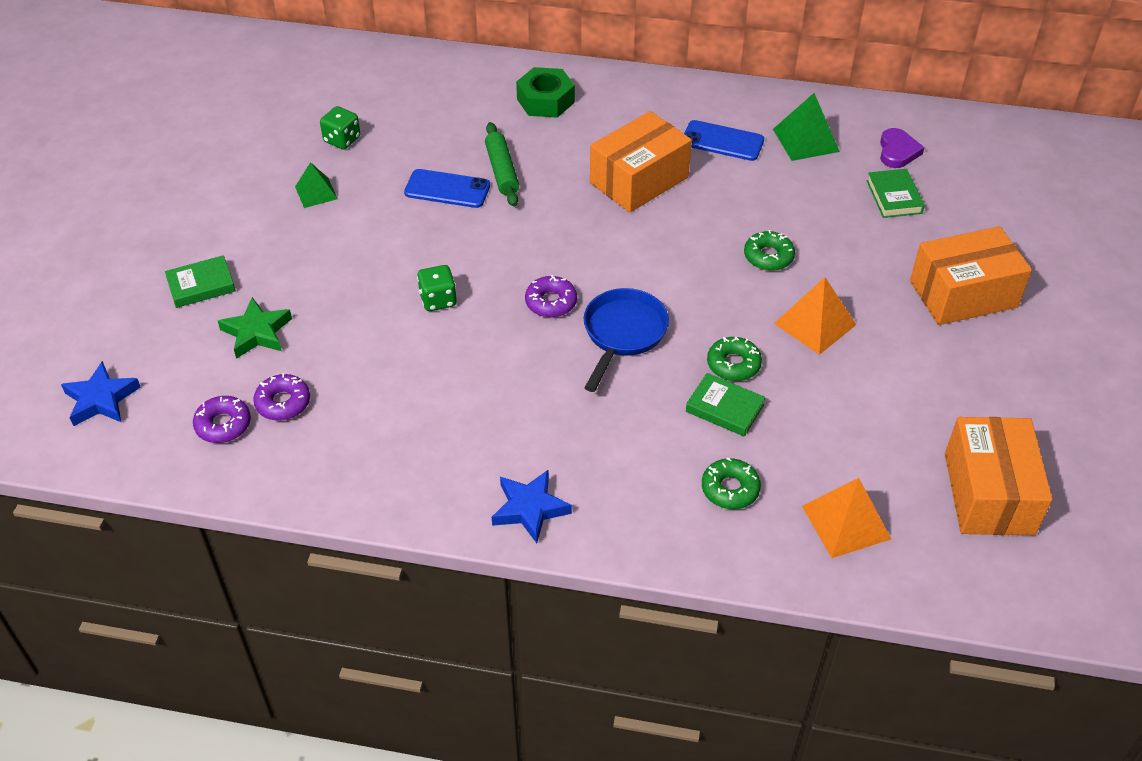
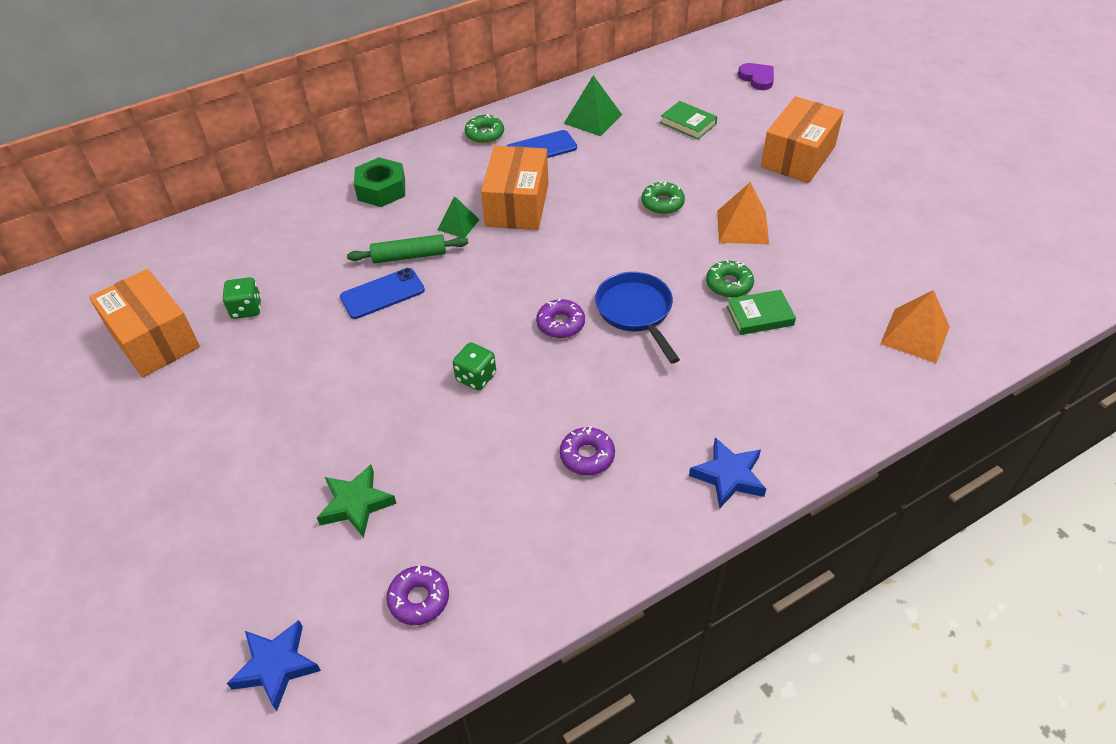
camera: 40 degrees left, 0 degrees up
(201, 285) = (256, 501): green book -> none
(283, 403) = (448, 542): purple donut -> purple donut (587, 456)
(316, 192) = (273, 362): green pyramid -> green pyramid (458, 224)
(502, 171) = (409, 256): green rolling pin -> green rolling pin turned 45 degrees counterclockwise
(730, 489) = (829, 364): green donut -> green donut (484, 134)
(897, 151) = (655, 96): purple heart -> purple heart (757, 78)
(989, 493) = (959, 262): orange box -> orange box (154, 339)

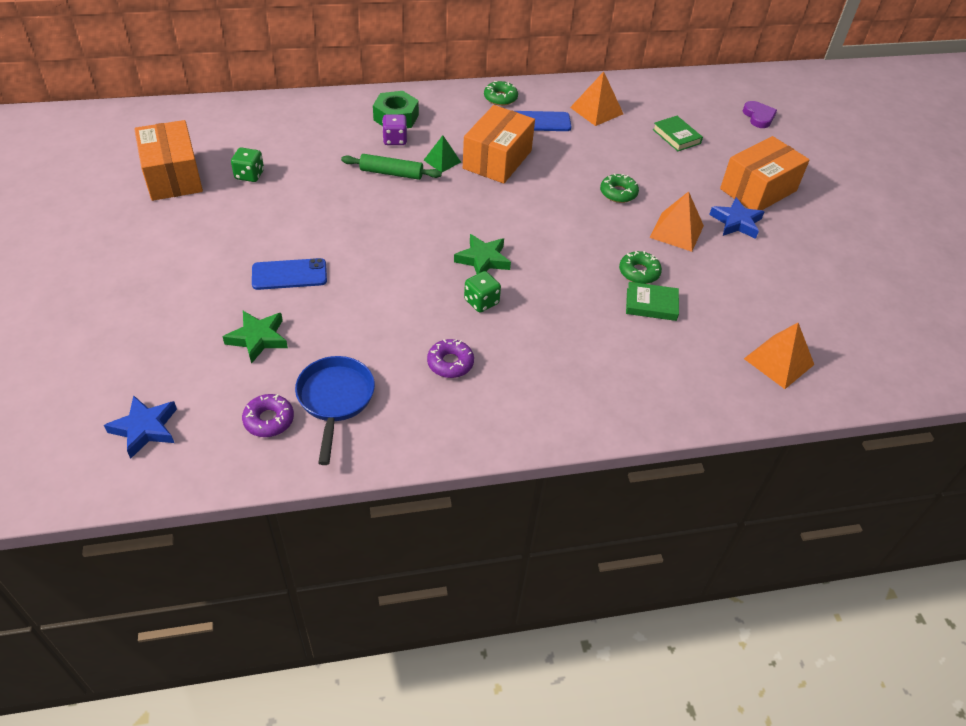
camera: 15 degrees right, 0 degrees up
(382, 294) = (356, 195): blue phone -> blue phone (289, 274)
(393, 216) = (395, 140): none -> purple dice
(476, 377) = (395, 278): green dice -> green dice (481, 302)
(560, 324) = (483, 259): purple donut -> green star
(593, 119) = (596, 110): green pyramid -> orange pyramid
(636, 312) = (549, 270): blue pan -> blue pan (335, 400)
(728, 476) = (555, 416): blue star -> blue star (736, 222)

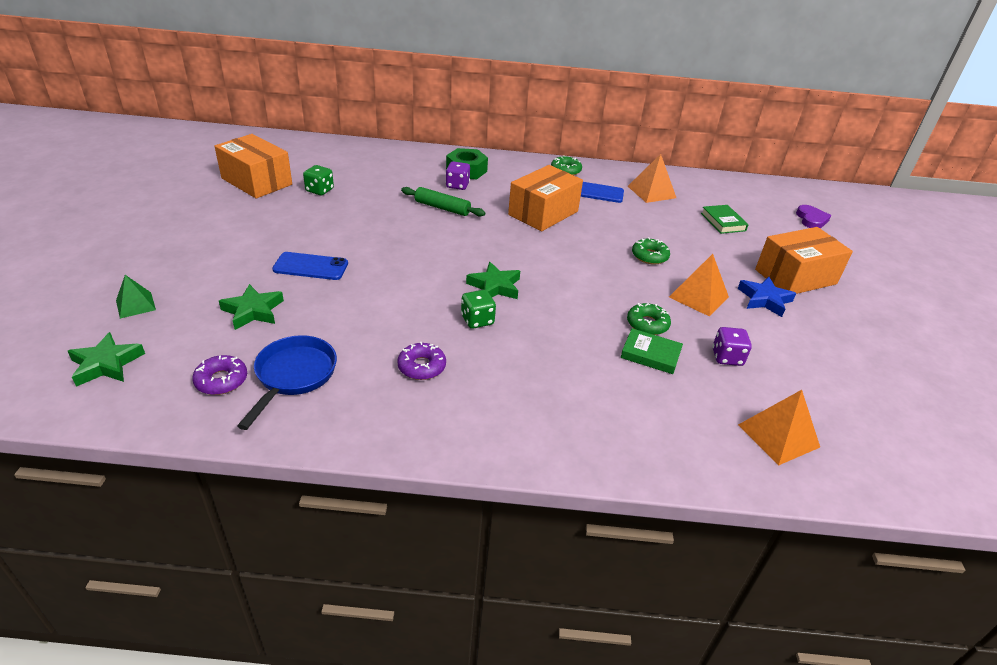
camera: 15 degrees right, 10 degrees down
(145, 429) = (106, 364): blue star -> green star
(173, 176) = (257, 181): orange box -> orange box turned 45 degrees counterclockwise
(442, 161) = (492, 206): green pyramid -> green pyramid (136, 305)
(718, 293) = (727, 357): none -> purple dice

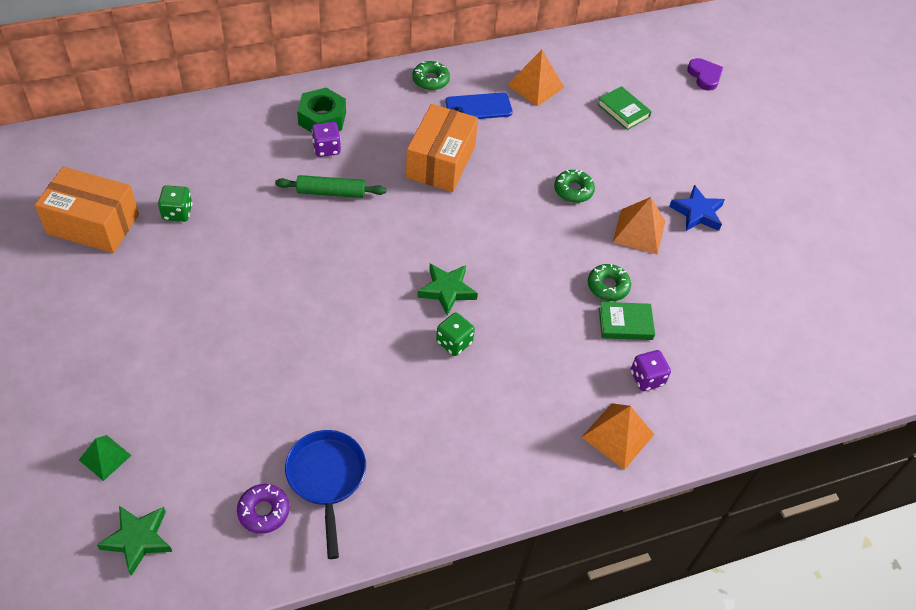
camera: 25 degrees left, 15 degrees up
(253, 311) = (231, 417): green star -> none
(311, 266) = (248, 334): blue phone -> none
(421, 366) = (435, 420): purple donut -> none
(727, 357) = (689, 301): purple dice -> purple dice (647, 378)
(778, 435) = (757, 374): orange pyramid -> orange pyramid (618, 435)
(795, 276) = (714, 170): orange box -> none

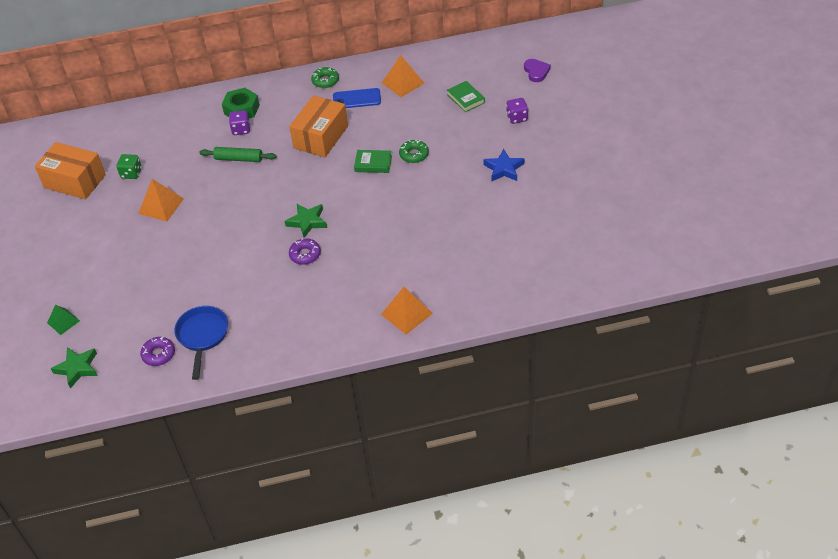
camera: 15 degrees right, 5 degrees down
(454, 342) = (305, 255): green dice -> purple donut
(608, 286) = (423, 219): green donut -> none
(625, 323) = (430, 243): green book -> green book (373, 163)
(639, 231) = (456, 182): orange pyramid -> orange pyramid (161, 206)
(647, 378) = (437, 278): purple dice -> purple dice (517, 118)

